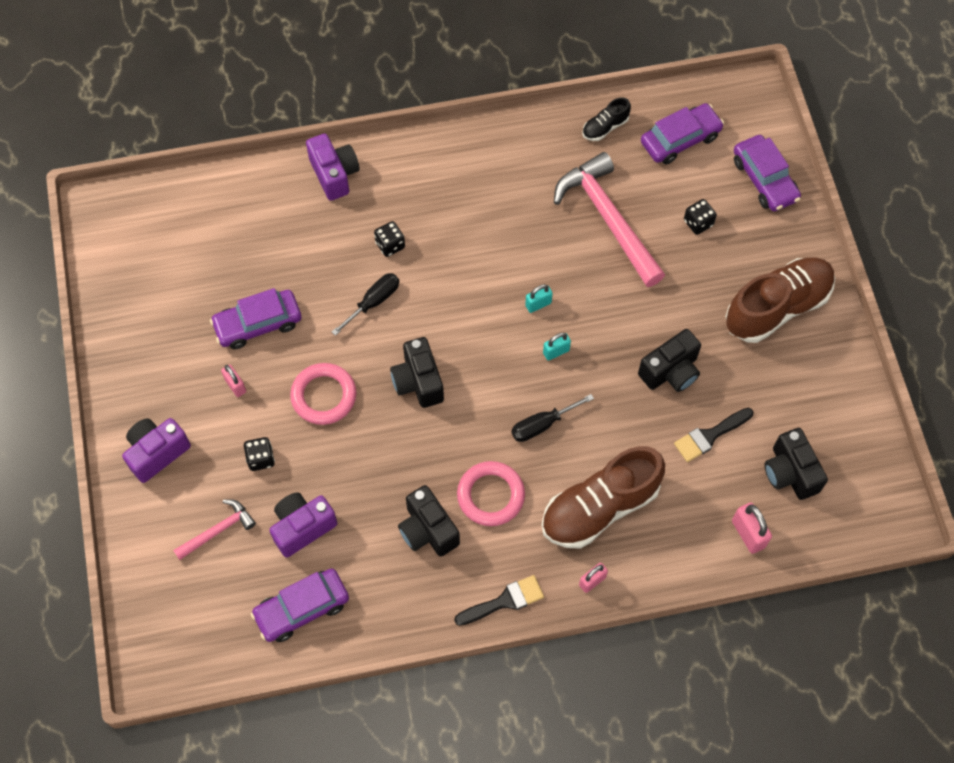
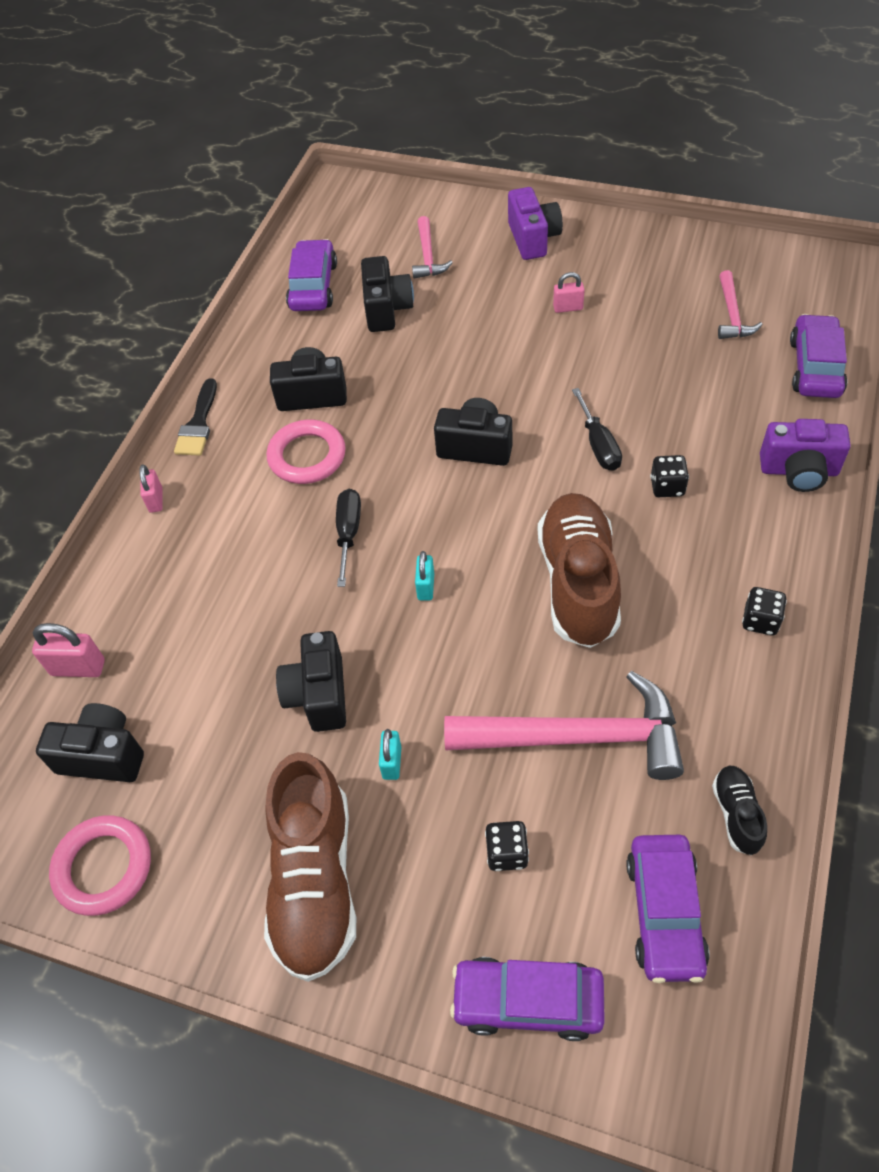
camera: 125 degrees right, 10 degrees down
(190, 266) = (732, 314): none -> pink hammer
(258, 324) = (629, 344): purple car -> purple car (815, 367)
(260, 458) = (477, 302): black dice -> black dice (760, 620)
(302, 527) = (387, 309): purple camera -> black camera
(324, 396) = (511, 367): pink ring -> pink ring (103, 867)
(538, 304) = (499, 597): turquoise padlock -> turquoise padlock (392, 762)
(600, 507) = (220, 542): brown shoe -> brown shoe (578, 582)
(709, 436) = (212, 692): black brush -> none

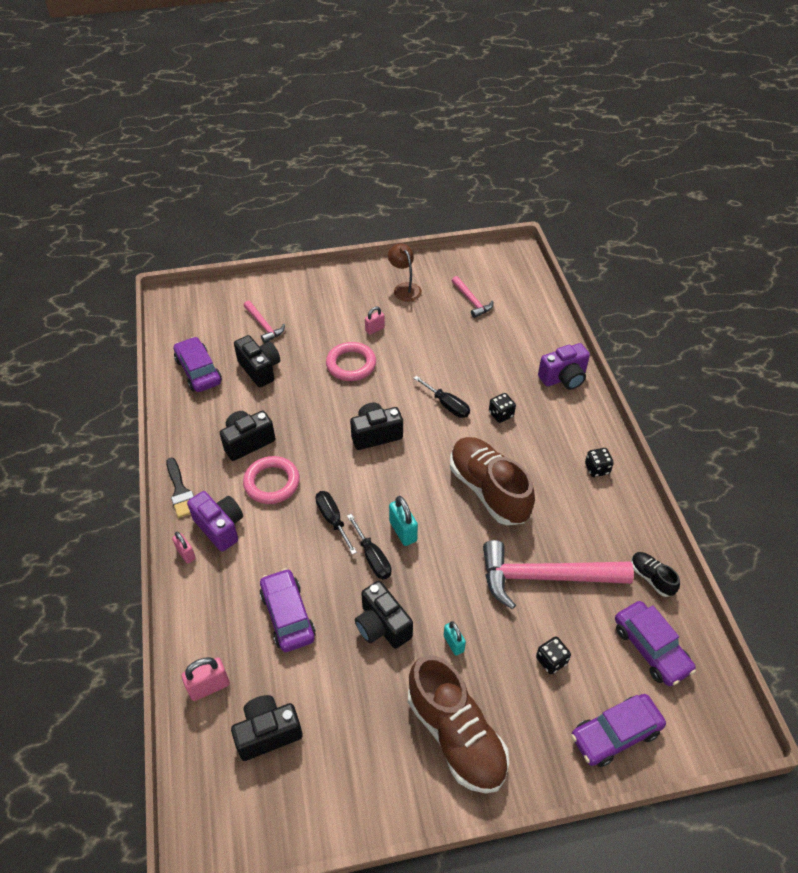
camera: 35 degrees left, 5 degrees down
(103, 867) = (319, 801): pink ring -> pink ring (351, 364)
(365, 603) = (372, 557): none -> black screwdriver
(426, 587) = (403, 531): turquoise padlock -> turquoise padlock, size x1.51
(533, 239) = (325, 293): purple camera -> purple camera (220, 527)
(576, 737) = (545, 577): pink hammer -> pink hammer turned 150 degrees counterclockwise
(646, 266) = (404, 288): none -> brown lamp
(815, 367) = (535, 316): purple car -> purple car (287, 615)

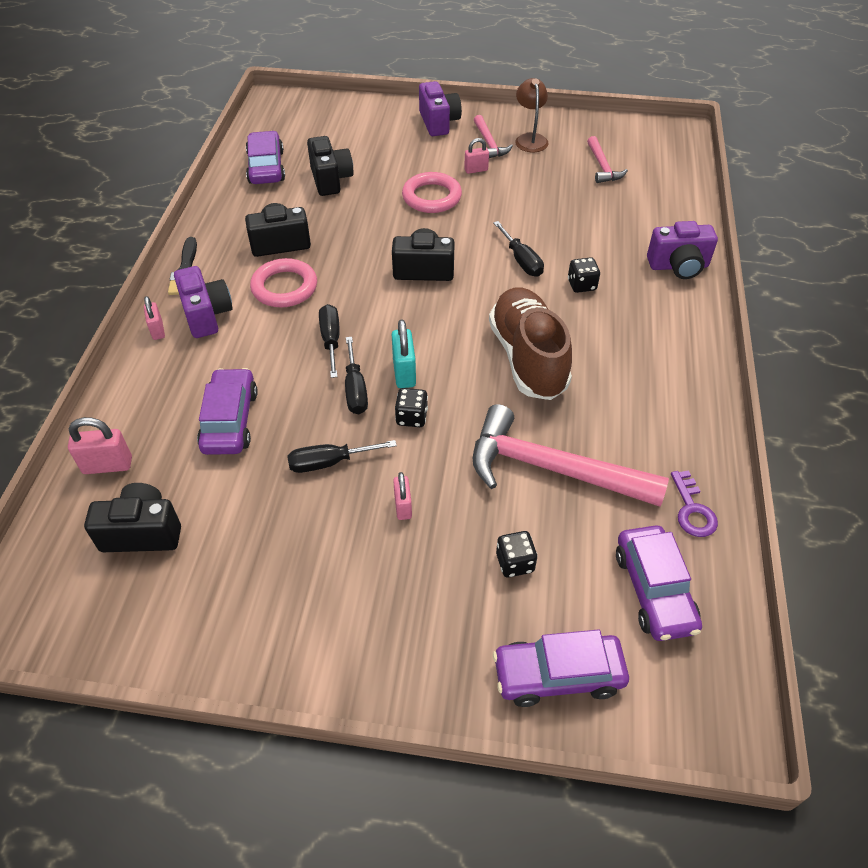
camera: 20 degrees right, 0 degrees up
(264, 325) = (356, 141): pink hammer -> pink hammer (489, 143)
(324, 290) = (438, 122): none -> purple camera
(382, 626) = (329, 462): black camera -> black screwdriver
(453, 643) = (403, 506): turquoise padlock -> pink padlock
(456, 735) = (354, 607): brown shoe -> none
(597, 469) = (676, 370): black dice -> black dice (411, 417)
(651, 578) = (692, 510): black shoe -> purple key

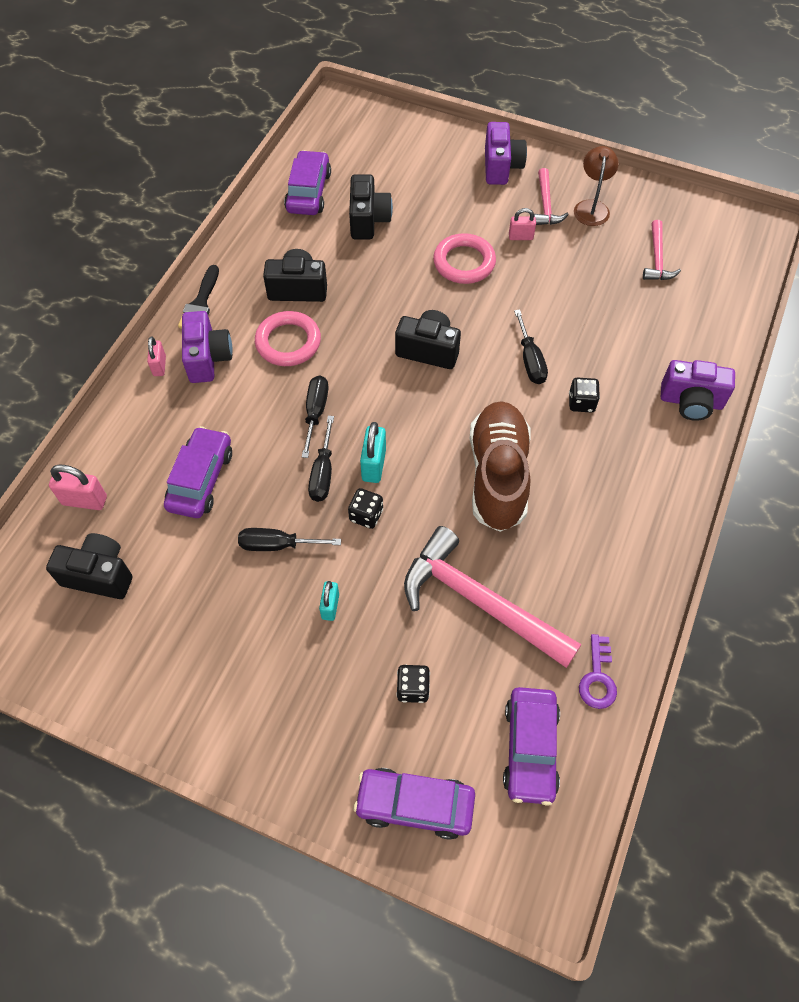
camera: 15 degrees right, 10 degrees up
(403, 506) = (330, 606): pink padlock -> turquoise padlock

